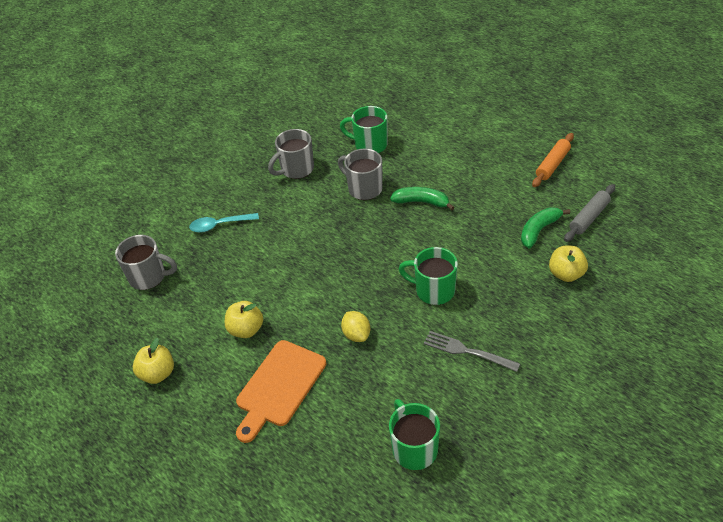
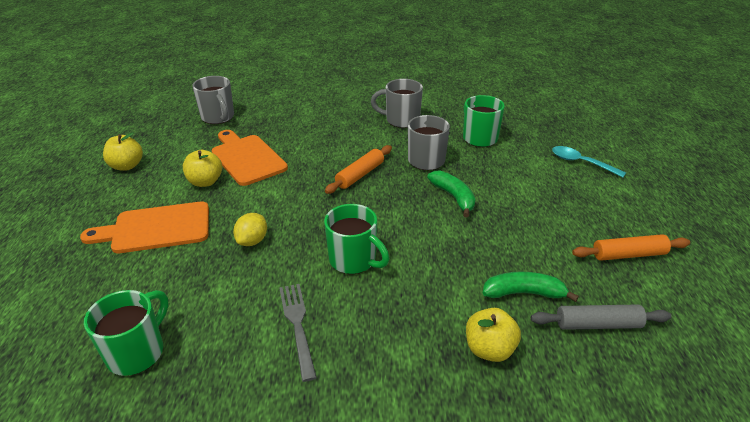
camera: 45 degrees right, 10 degrees down
(219, 225) = (301, 119): turquoise spoon -> turquoise spoon (581, 163)
(241, 288) = (247, 158): none -> orange cutting board
(342, 234) = (360, 175): none -> orange rolling pin
(433, 290) = (354, 260): green mug -> green mug turned 150 degrees clockwise

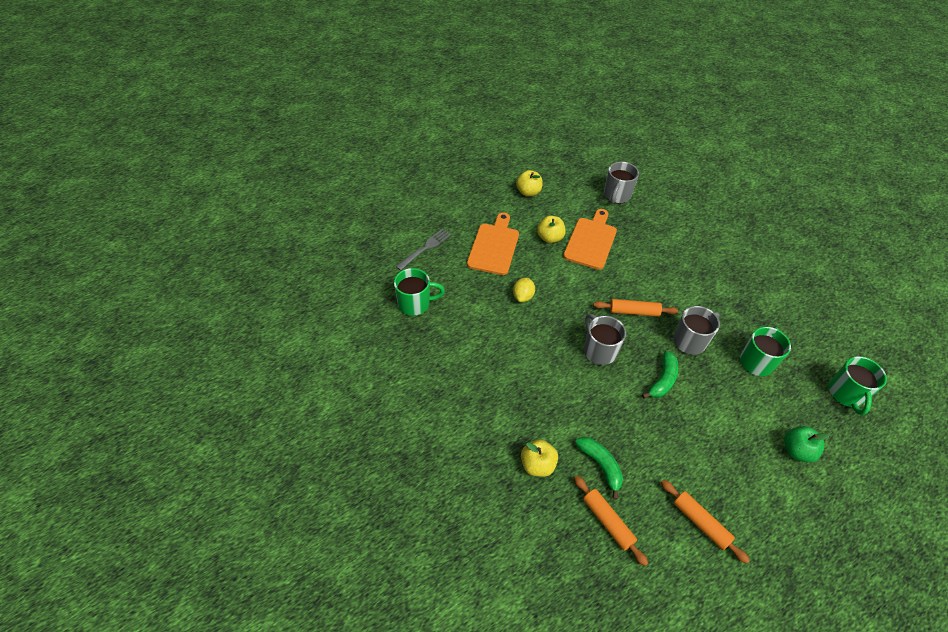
camera: 55 degrees right, 15 degrees up
(156, 228) = (494, 246): orange cutting board -> orange cutting board turned 60 degrees clockwise
(252, 241) = (523, 296): yellow lemon -> yellow lemon turned 60 degrees counterclockwise
(297, 325) = (481, 359): grey fork -> grey fork (425, 248)
(354, 260) = (550, 356): green mug -> green mug (845, 394)
(401, 120) = (726, 298): grey mug -> grey mug (599, 350)
(581, 163) = (796, 450): turquoise spoon -> green apple
(598, 324) = (607, 522): grey rolling pin -> orange rolling pin

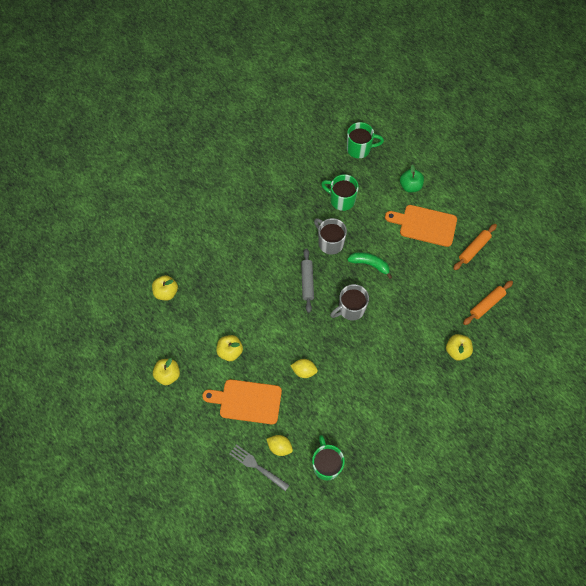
camera: 95 degrees left, 15 degrees up
(441, 267) = (279, 447): none -> yellow lemon
(591, 241) = (230, 315): orange cutting board -> orange cutting board (425, 225)
(600, 465) = (448, 308): green banana -> none
(616, 195) = (166, 292): grey mug -> yellow apple
(634, 312) = (307, 282): orange rolling pin -> grey rolling pin

